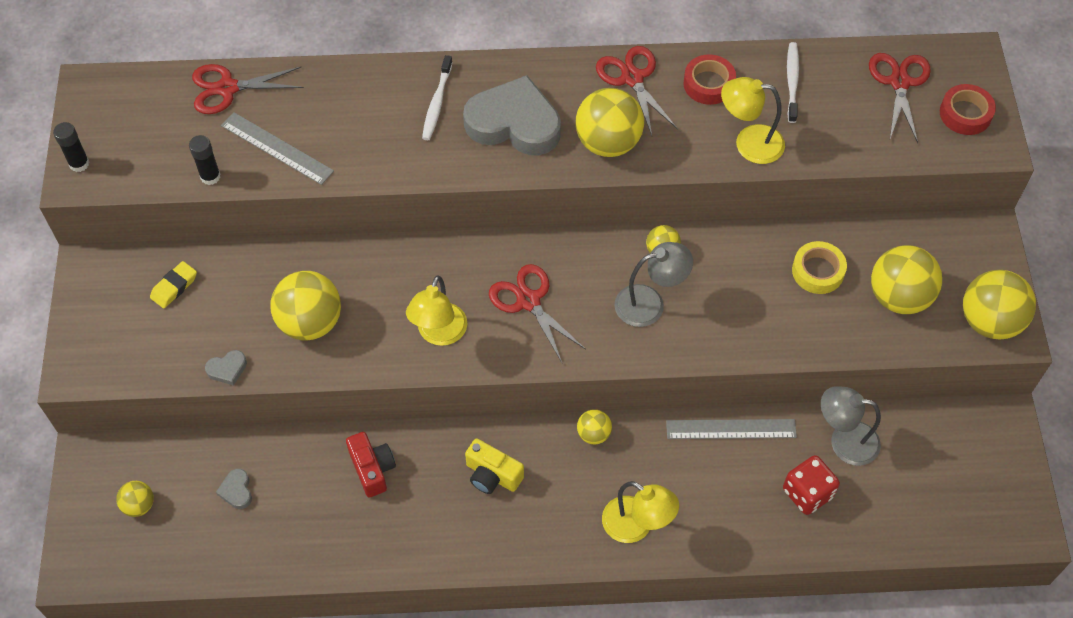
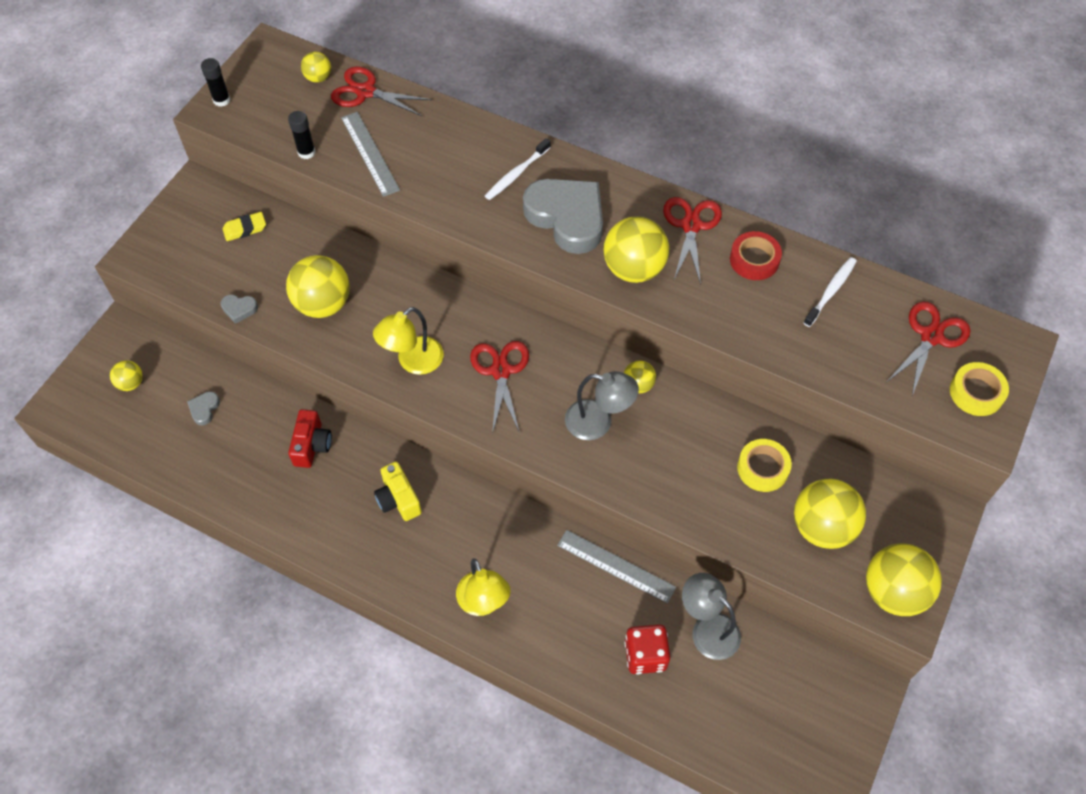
camera: 30 degrees right, 0 degrees up
(593, 434) = (500, 509): yellow ball -> yellow ball (318, 78)
(749, 143) = (755, 325): yellow lamp -> none
(965, 114) = (976, 393): red tape -> yellow tape

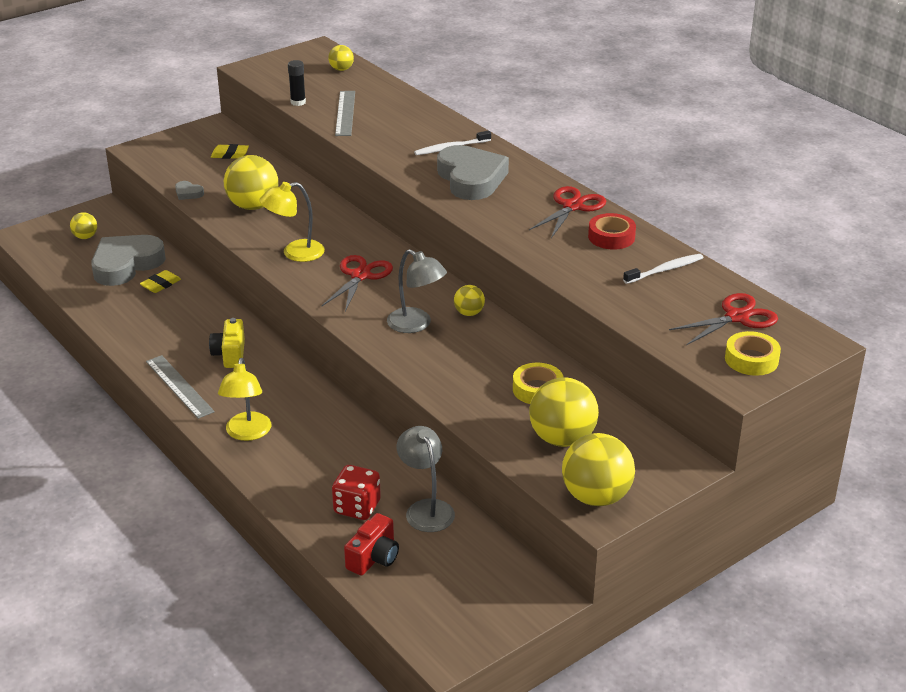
camera: 25 degrees right, 25 degrees down
(204, 409) = (126, 264): grey heart -> grey heart, size x2.49
(221, 100) = (260, 65): black glue stick -> none
(261, 425) = (161, 284): none -> yellow eraser
(312, 445) = (189, 306): red camera -> red camera (374, 558)
(366, 92) = (371, 83): red scissors -> none
(616, 566) = (377, 446): grey ruler -> grey ruler (179, 386)
(634, 269) = (502, 217): yellow ball -> none

